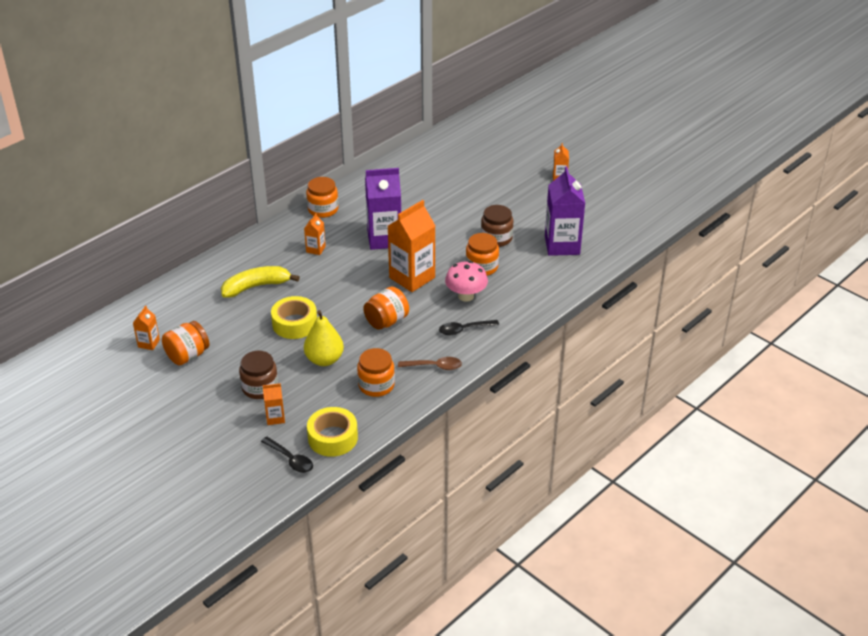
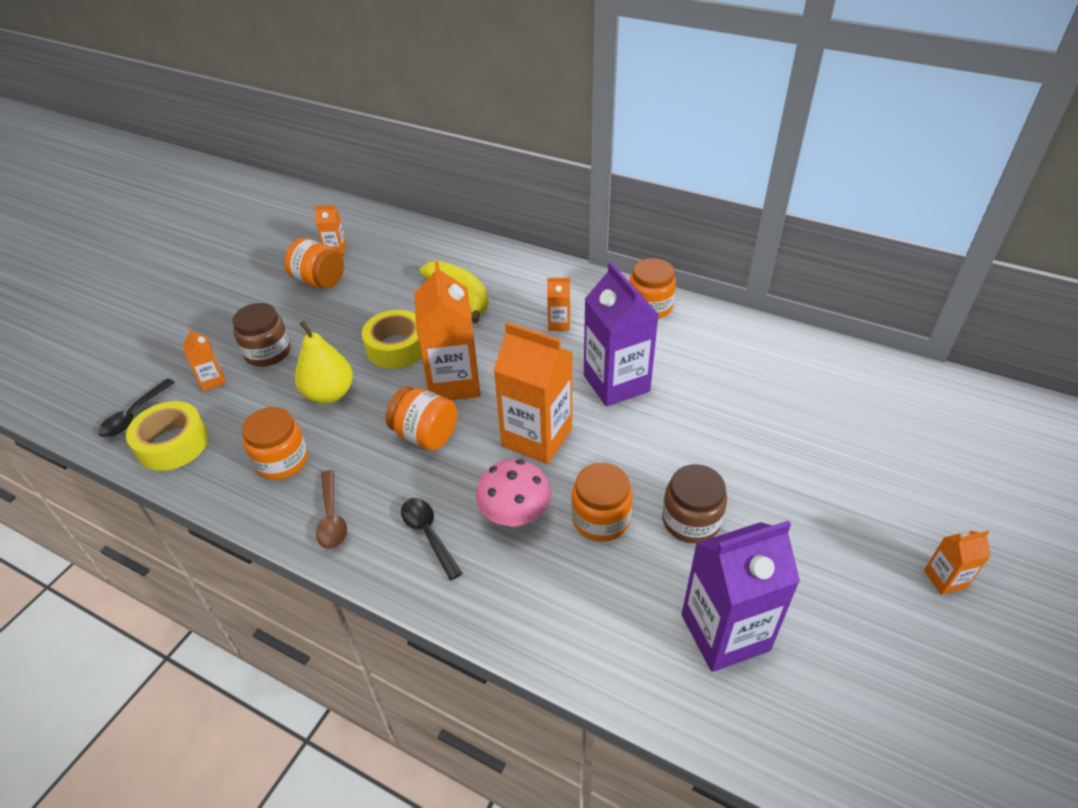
camera: 75 degrees right, 5 degrees up
(346, 303) = (453, 383): none -> orange carton

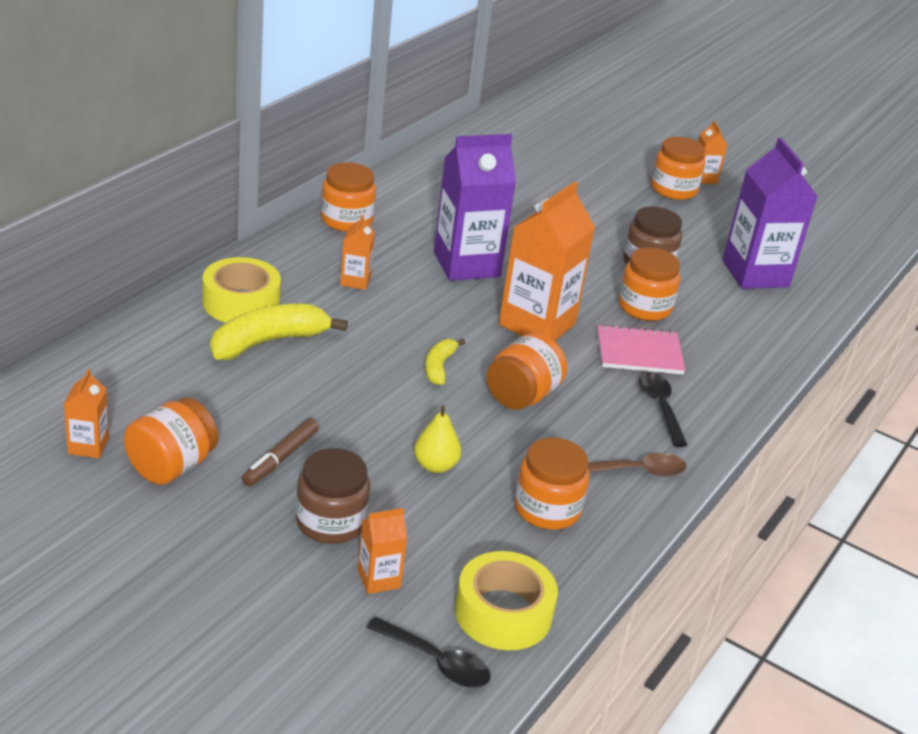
camera: 90 degrees left, 10 degrees down
(329, 394) = (435, 466): yellow pear -> yellow pear, size x0.63
(330, 321) = (280, 458): none -> brown marker
(397, 347) = (359, 404): yellow tape -> yellow tape (241, 302)
(428, 534) = (660, 407): black spoon -> black spoon turned 105 degrees clockwise
(453, 383) = (439, 367): orange carton -> yellow banana
(515, 516) = (639, 352): pink mushroom -> pink notebook
(887, 545) = (673, 189): none -> orange jar

